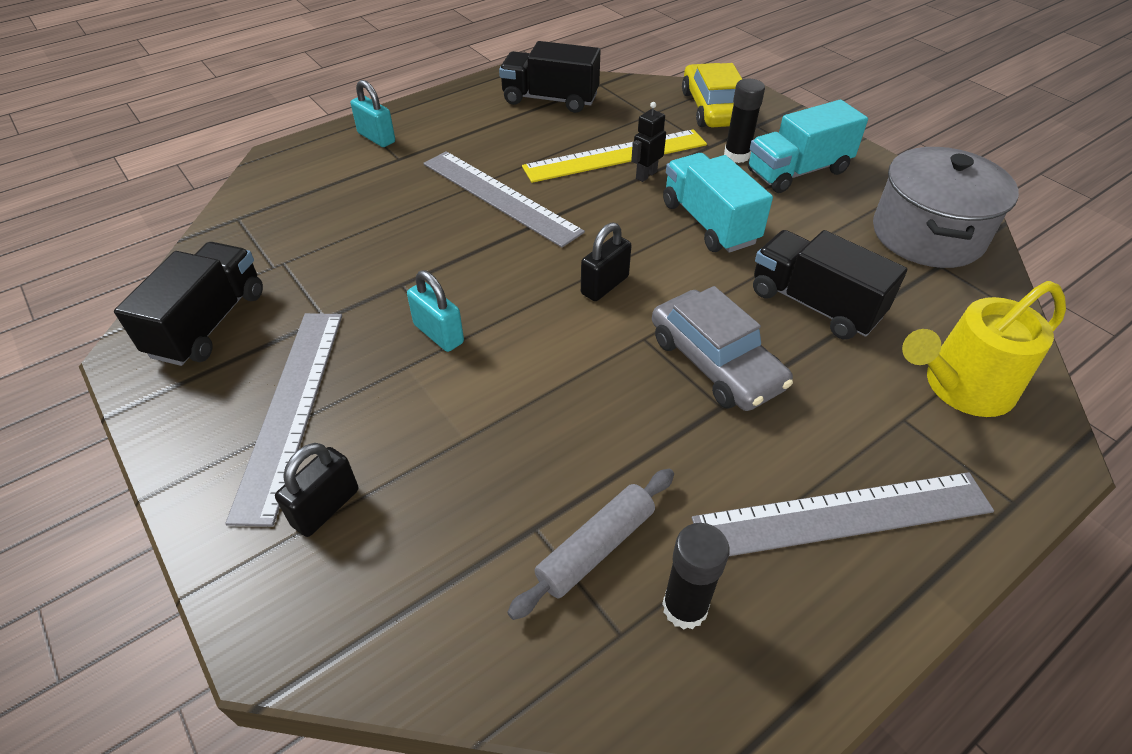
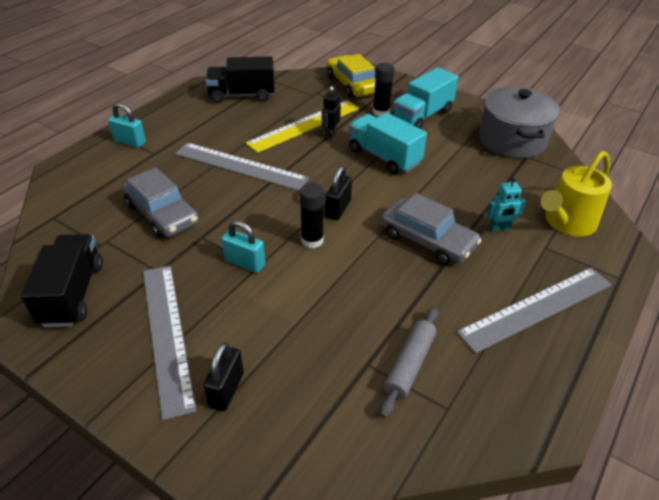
camera: 20 degrees left, 5 degrees down
(367, 241) = (162, 214): none -> grey car
(685, 607) = (476, 382): black glue stick -> black glue stick (312, 240)
(814, 304) = (468, 193): black truck -> none
(840, 370) = (499, 228): none -> turquoise robot

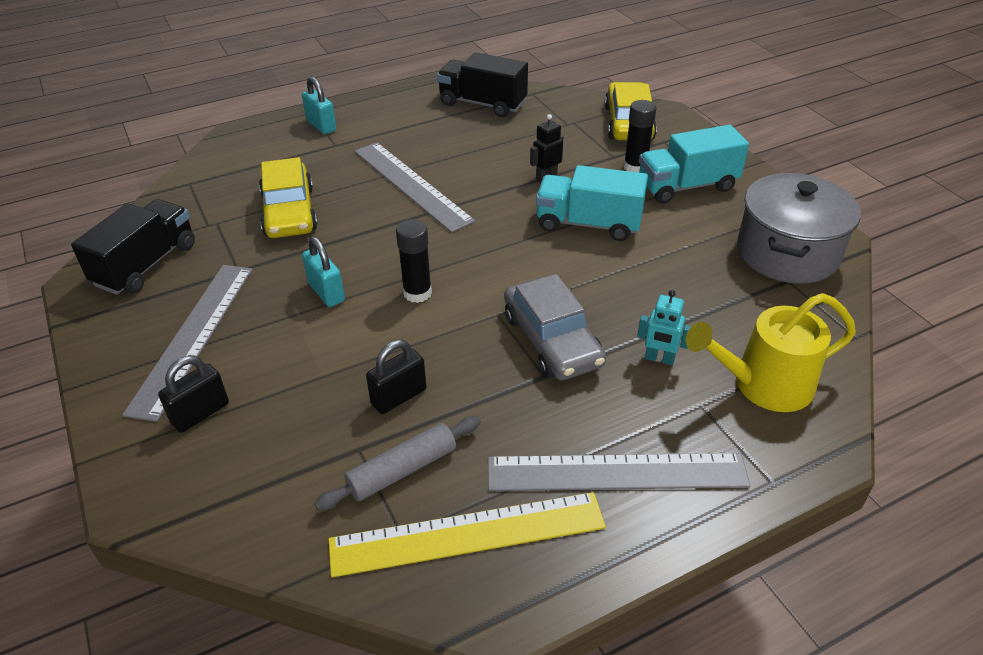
camera: 30 degrees right, 0 degrees up
(162, 214) = (289, 212): grey car -> yellow car
(304, 125) = (525, 158): yellow ruler -> yellow ruler (467, 534)
(338, 209) = (478, 267): black padlock -> black padlock (399, 397)
(384, 157) = (588, 224): turquoise truck -> turquoise truck turned 60 degrees counterclockwise

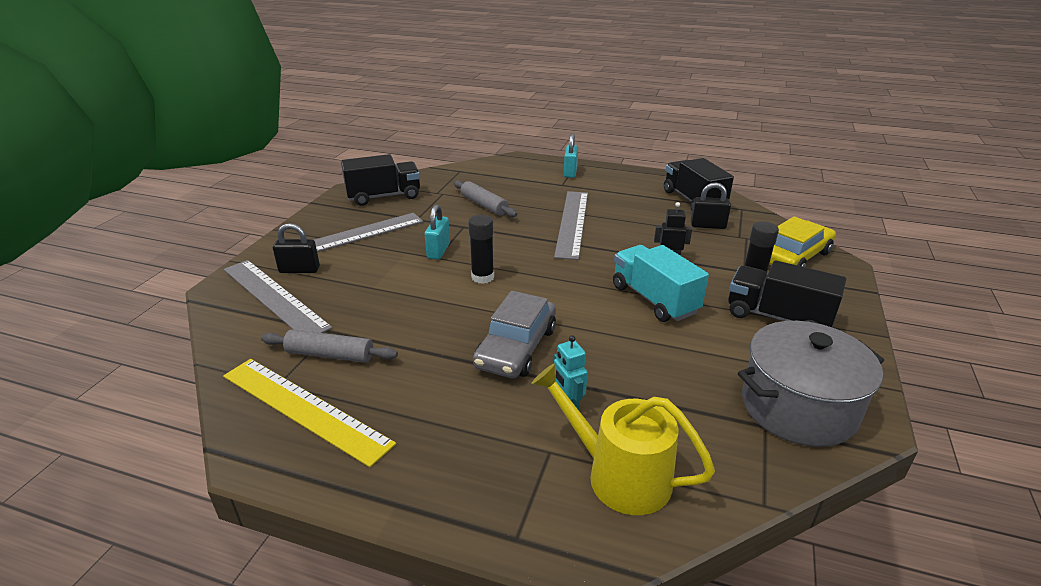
camera: 45 degrees right, 10 degrees down
(289, 212) = (484, 205): yellow car -> grey rolling pin
(399, 397) = (387, 320): black padlock -> black padlock (708, 225)
(616, 472) = (428, 444): grey ruler -> grey ruler (274, 297)
(687, 186) = (777, 317): turquoise truck -> black truck

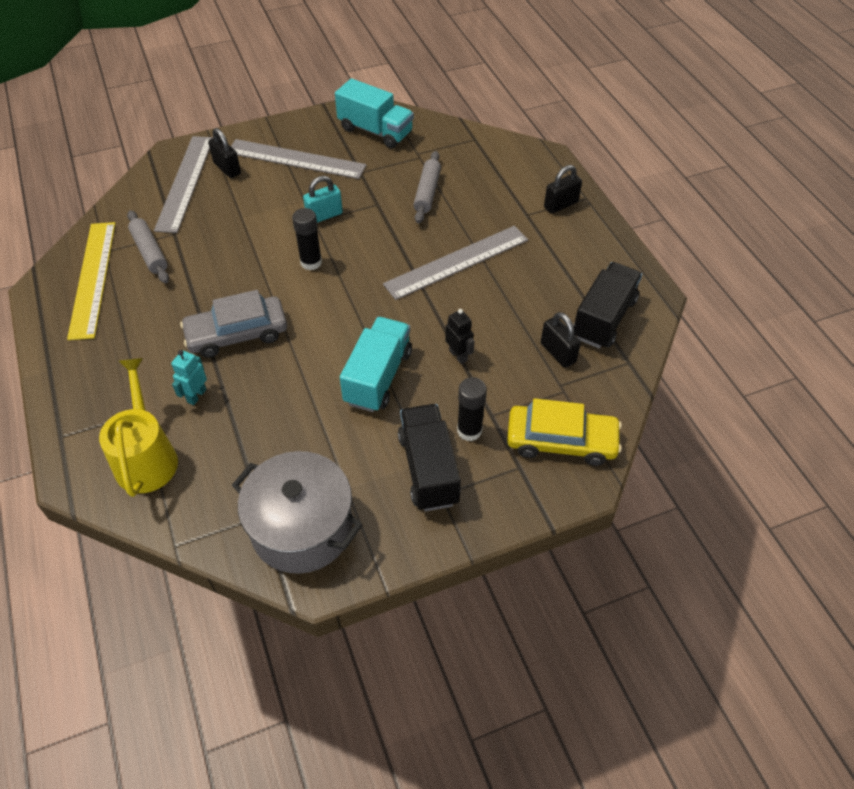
camera: 50 degrees right, 20 degrees up
(384, 196) = (375, 131): black truck -> turquoise truck
(570, 172) = (560, 205): turquoise padlock -> black padlock

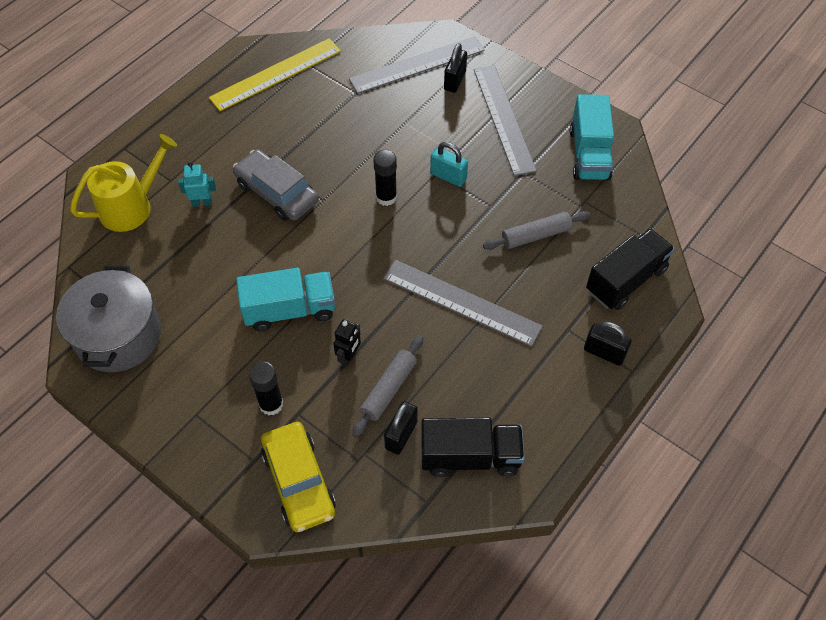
camera: 60 degrees right, 5 degrees up
(150, 252) = (325, 90): grey rolling pin -> grey rolling pin (389, 389)
(428, 469) = (215, 393): black truck -> black truck (626, 280)

